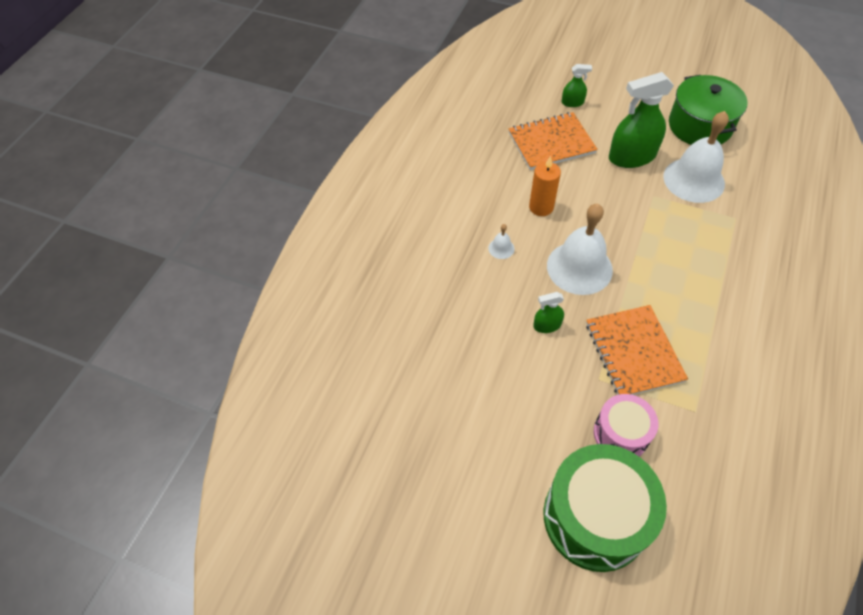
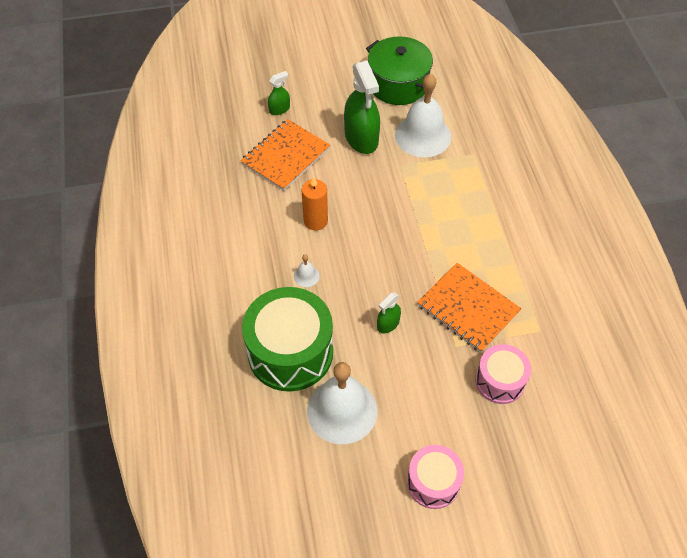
camera: 35 degrees left, 0 degrees up
(493, 485) = (433, 482): none -> pink drum
(579, 267) = (381, 259): white bell -> white bell (342, 410)
(595, 517) = (522, 458): green drum -> green drum (290, 352)
(632, 157) = (361, 138): green spray bottle -> green spray bottle turned 60 degrees counterclockwise

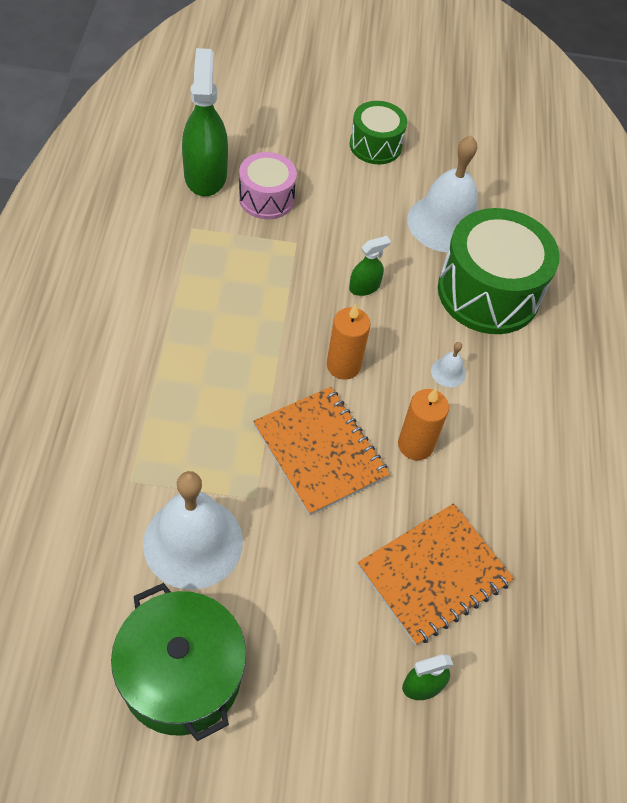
camera: 170 degrees left, 0 degrees up
(361, 138) = (297, 571): green spray bottle -> green spray bottle (205, 175)
(380, 258) = (343, 365): none -> orange candle
(433, 482) = (375, 145): pink drum -> green drum
(468, 308) = (262, 274): orange notebook -> orange notebook (320, 451)

